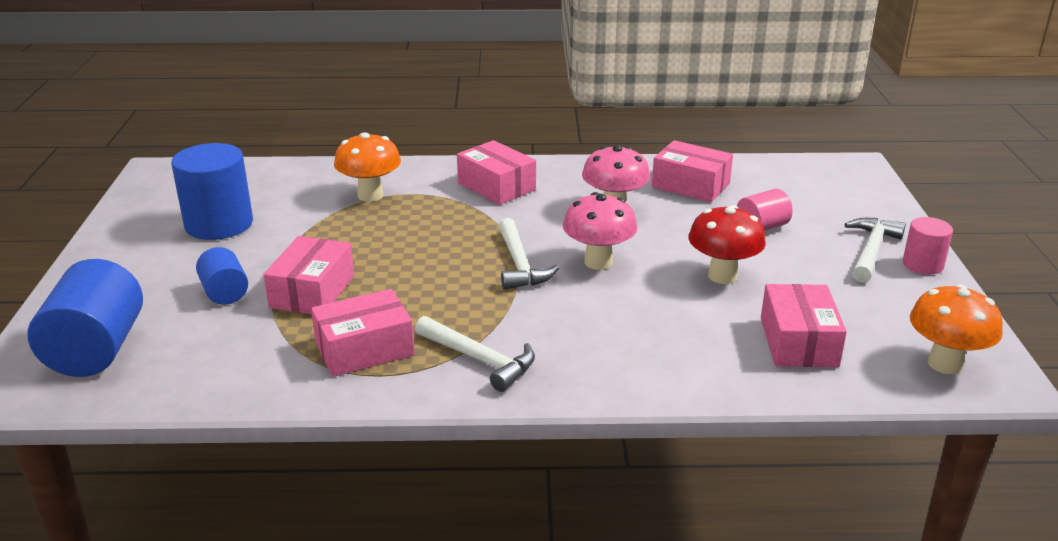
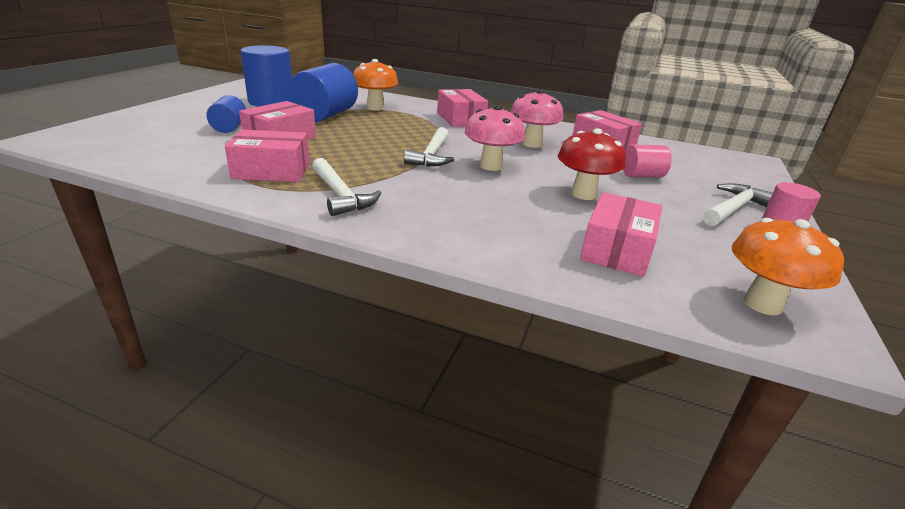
camera: 20 degrees right, 0 degrees up
(96, 350) = (120, 134): blue cylinder -> blue cylinder (325, 115)

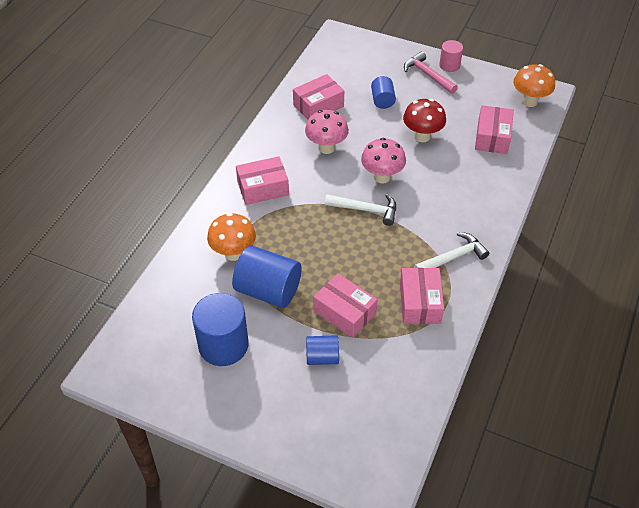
camera: 85 degrees left, 20 degrees up
(617, 249) = (492, 137): pink box -> pink box turned 75 degrees clockwise
(642, 175) = (382, 100): pink cylinder -> blue cylinder
(733, 209) = (428, 75): white hammer -> pink hammer

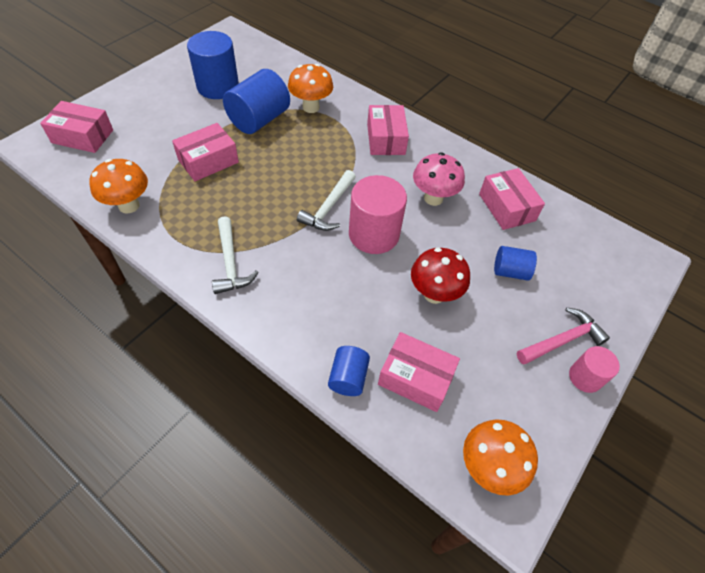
camera: 100 degrees right, 5 degrees up
(322, 357) = (171, 137): blue cylinder -> blue cylinder (348, 378)
(382, 177) = (374, 234): pink mushroom -> pink cylinder
(420, 303) = (188, 217): pink box -> pink box (82, 136)
(427, 353) = (129, 205): none -> orange mushroom

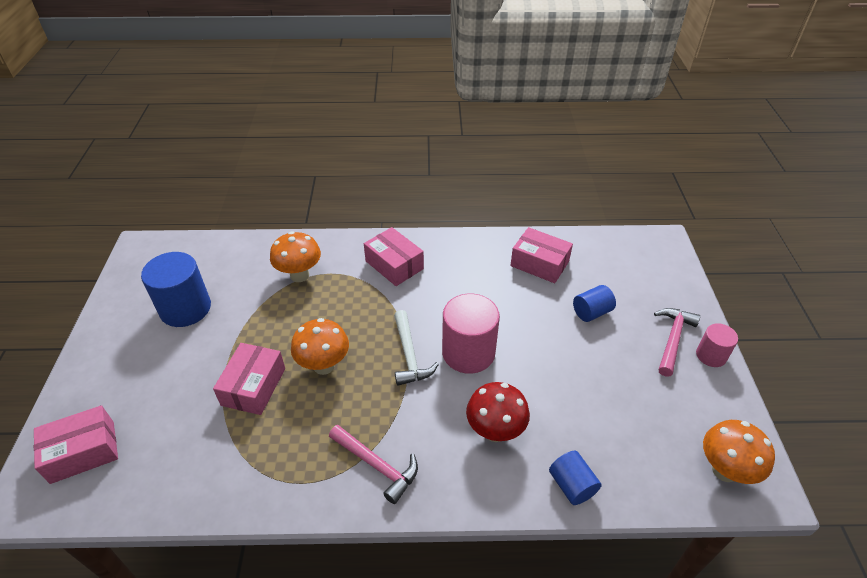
camera: 35 degrees left, 10 degrees down
(129, 205) = (217, 485): orange mushroom -> orange mushroom (324, 365)
(230, 263) = (377, 465): white hammer -> pink hammer
(259, 120) = (262, 316): blue cylinder -> none
(415, 378) = (616, 445): pink box -> none
(433, 198) = (481, 291): pink mushroom -> none
(434, 294) = (561, 368): red mushroom -> red mushroom (495, 431)

